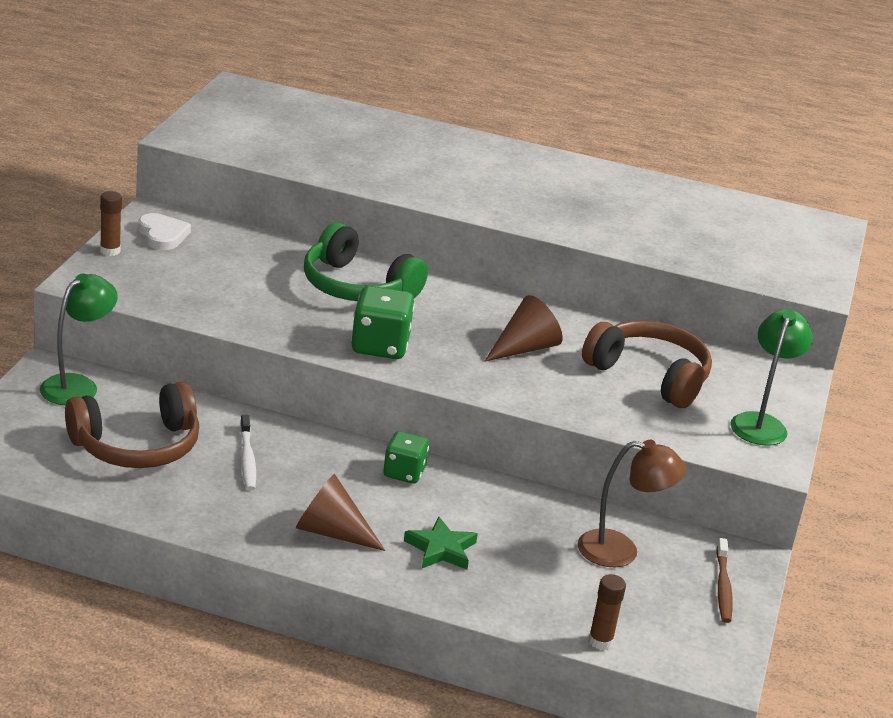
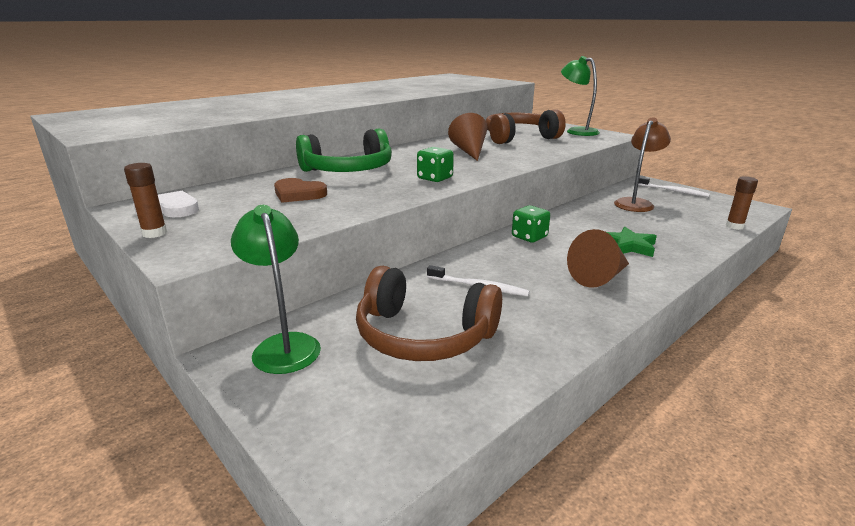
camera: 55 degrees left, 5 degrees down
(137, 446) = (423, 335): brown headphones -> brown headphones turned 105 degrees clockwise
(255, 282) = (298, 194): none -> brown heart
(380, 346) = (435, 178): green dice -> green dice, size x0.66
(723, 587) = (673, 191): brown toothbrush -> white toothbrush

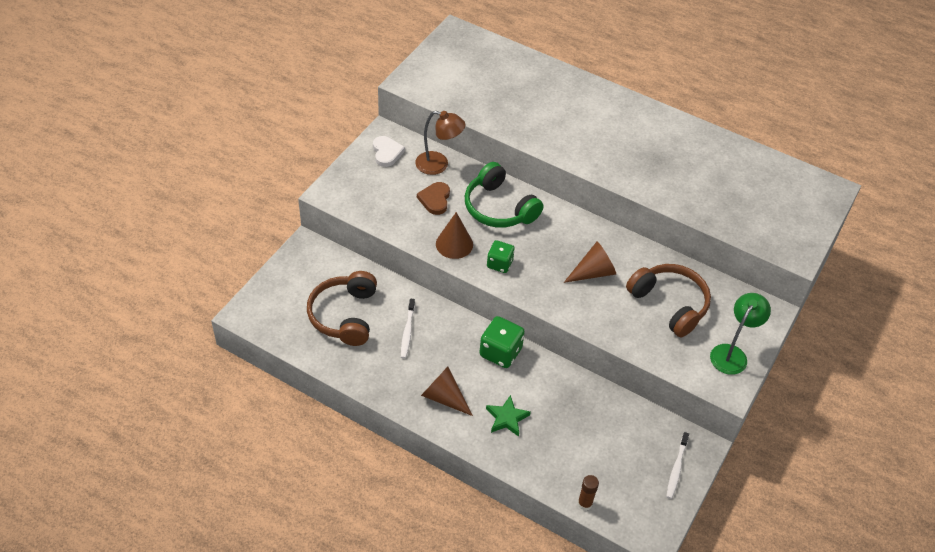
camera: 70 degrees right, 25 degrees up
(154, 233) = (351, 166): brown glue stick -> none
(283, 345) = (320, 261): green lamp -> none
(386, 193) = (454, 244): none -> brown cone
(529, 237) = (500, 352): green dice -> green dice, size x1.51
(636, 203) = (619, 431): brown lamp -> brown lamp (438, 165)

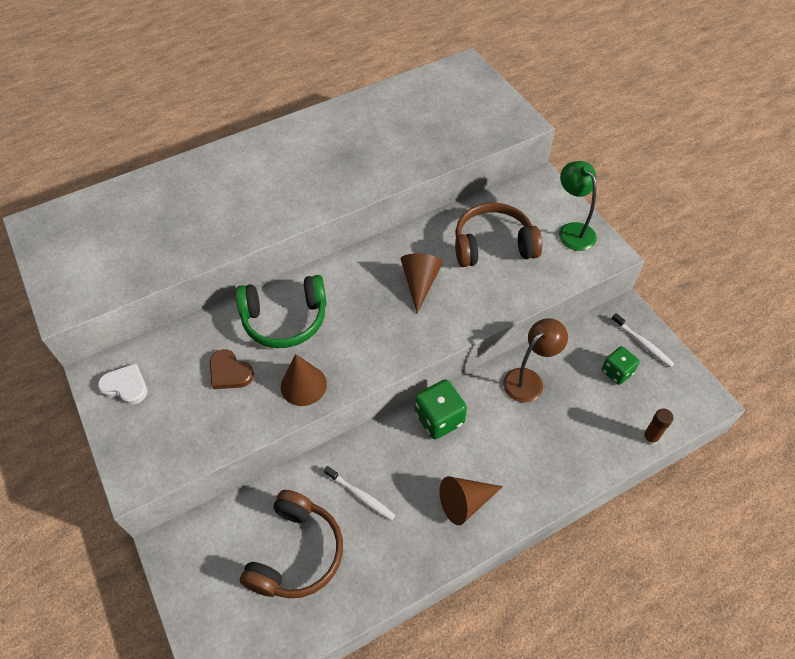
camera: 55 degrees left, 5 degrees up
(344, 315) = (297, 553): brown headphones -> brown headphones turned 105 degrees counterclockwise
(438, 165) = (185, 344): brown lamp -> brown lamp (529, 380)
(499, 264) = (358, 356): green dice -> green dice (617, 372)
(507, 418) = (521, 455): green star -> none

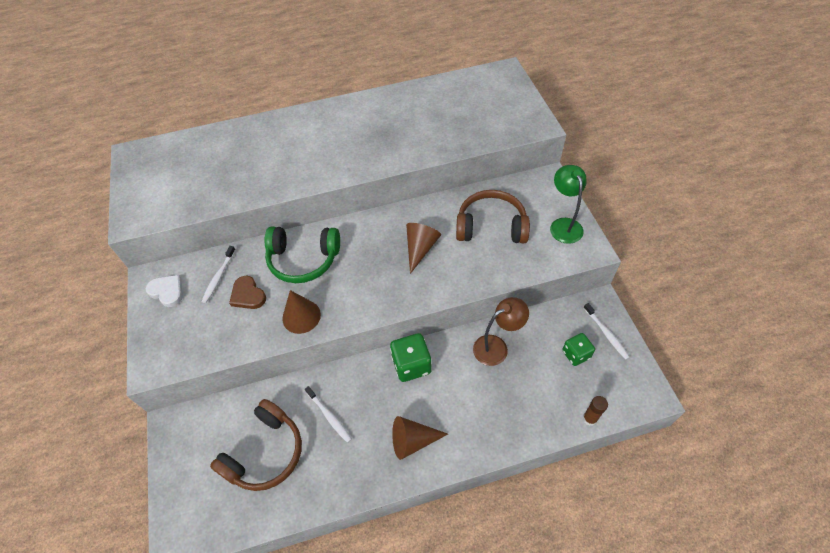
camera: 15 degrees right, 0 degrees up
(186, 358) = (218, 277): none -> white toothbrush

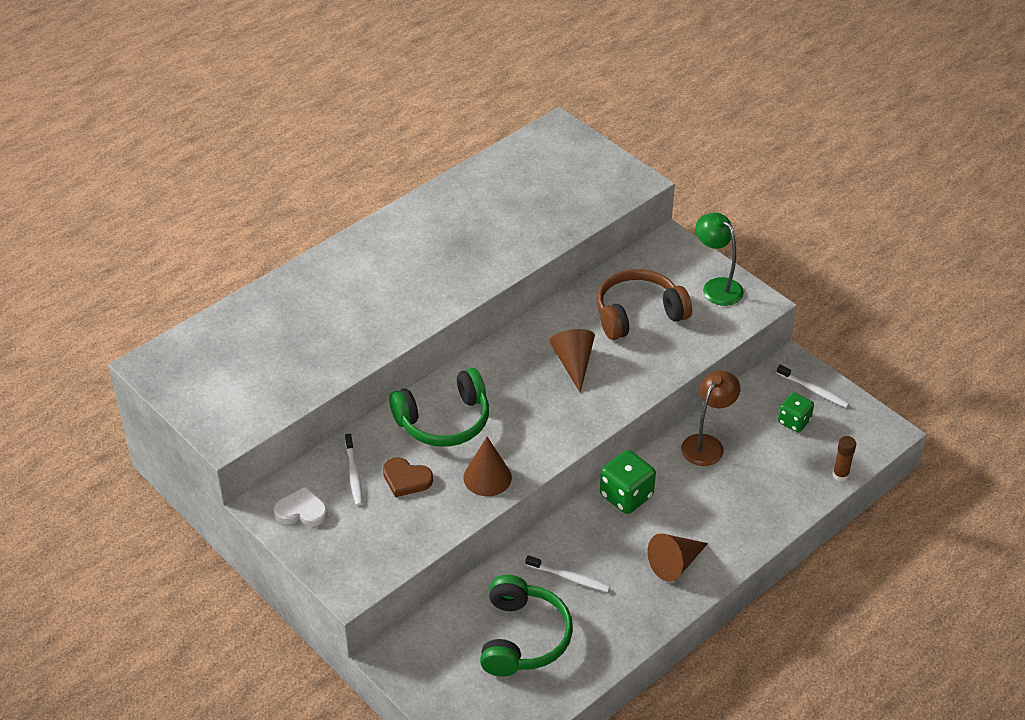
camera: 30 degrees left, 10 degrees down
(265, 453) = (523, 637): brown headphones -> green headphones

